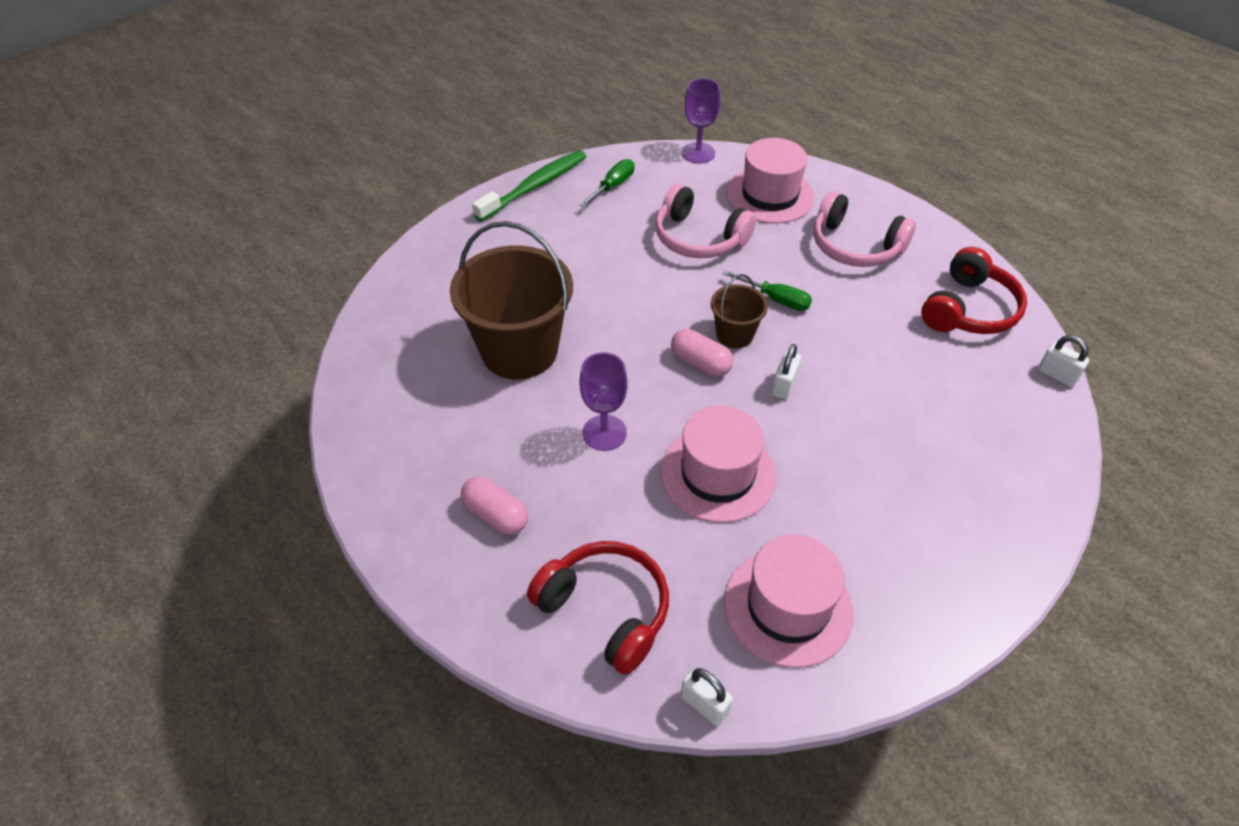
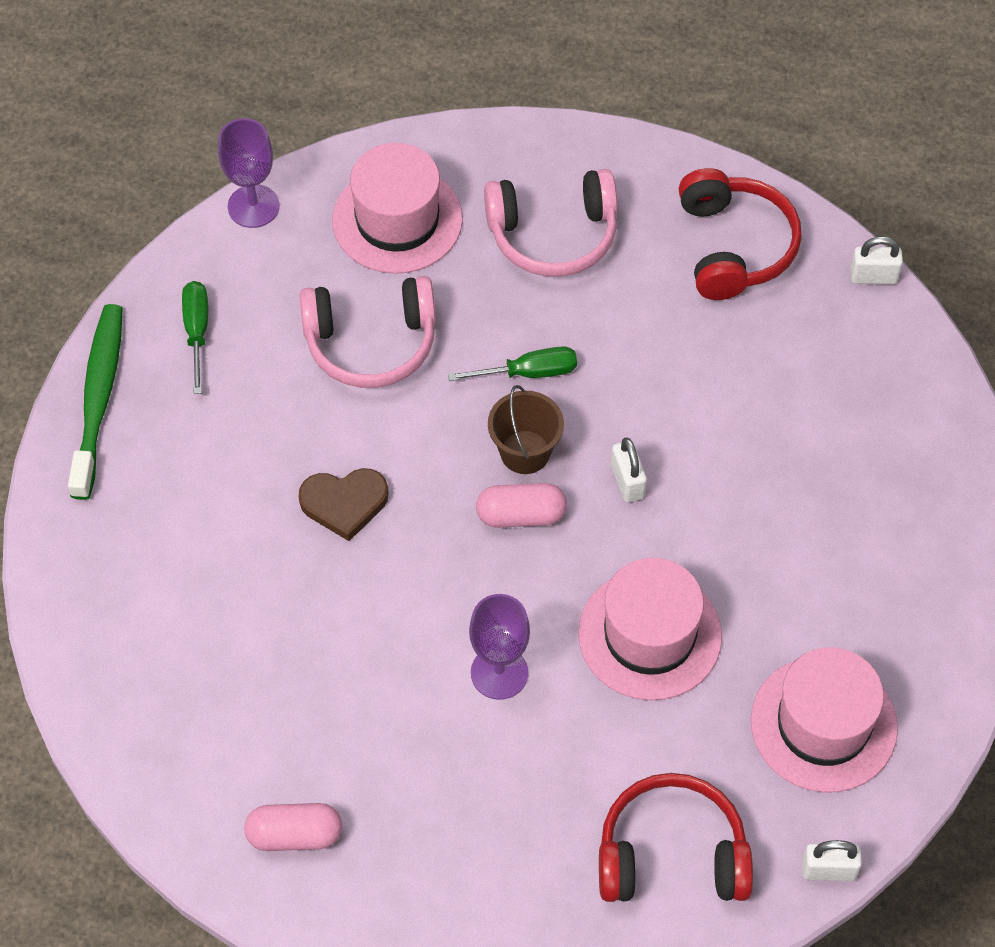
camera: 40 degrees left, 10 degrees up
(496, 515) = (480, 844): pink capsule -> pink capsule (294, 835)
(519, 351) = (314, 642): brown bucket -> none
(606, 298) = (344, 503): none -> brown heart

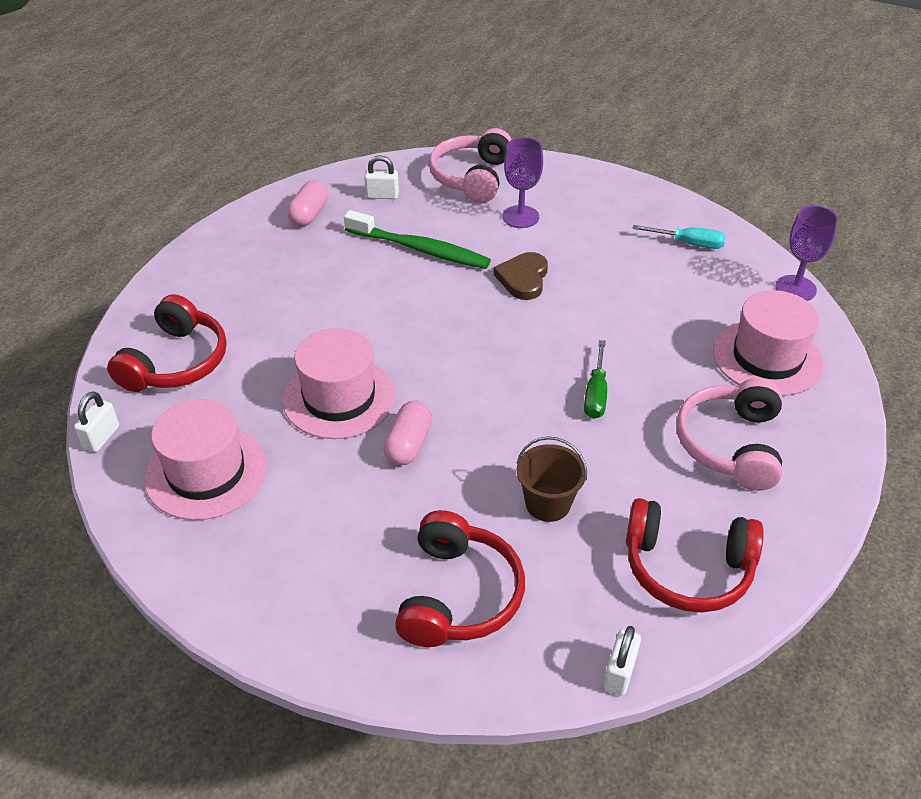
camera: 110 degrees right, 15 degrees down
(98, 399) = (648, 197): green toothbrush -> green toothbrush (419, 249)
(197, 332) = (688, 243): green screwdriver -> turquoise screwdriver
(371, 342) = (653, 319): pink headphones -> pink headphones (472, 177)
(499, 673) = (357, 317): purple goblet -> purple goblet (520, 217)
(521, 515) = (472, 358): pink capsule -> pink capsule (408, 444)
(525, 452) = (524, 373): brown bucket -> brown bucket (548, 503)
(627, 481) = (472, 422): white padlock -> white padlock (382, 195)
(857, 424) = (457, 595): none -> red headphones

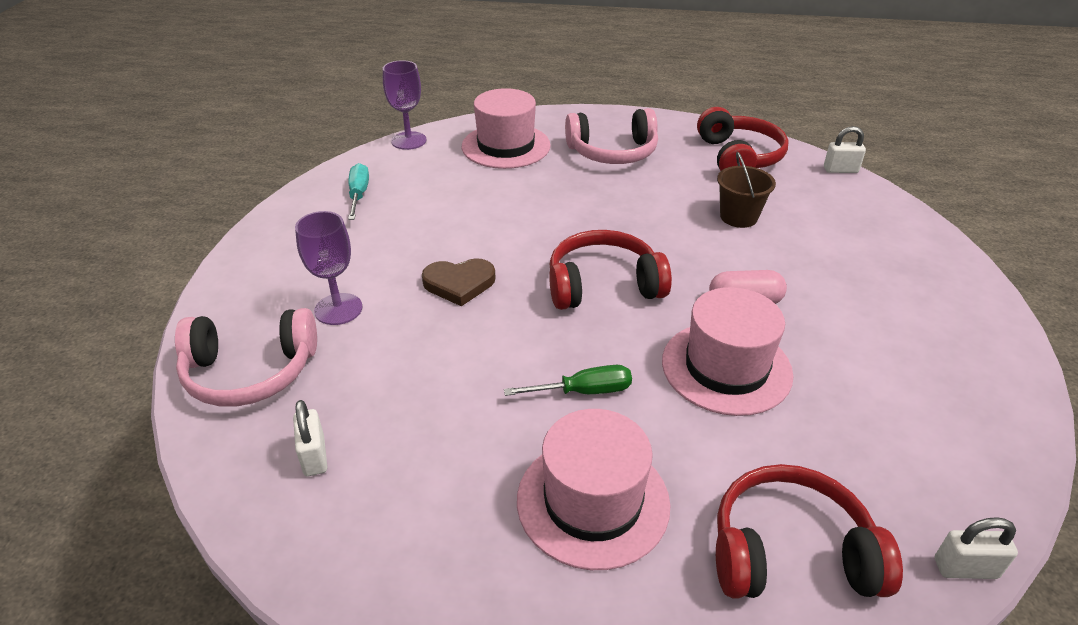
camera: 110 degrees left, 5 degrees down
(206, 472) = (908, 435): pink hat -> pink hat (593, 501)
(309, 214) = (388, 533): pink capsule -> none
(419, 249) = (434, 379): green toothbrush -> none
(457, 595) = (859, 240): red headphones -> red headphones (603, 285)
(596, 394) = (602, 214): green screwdriver -> green screwdriver (583, 391)

